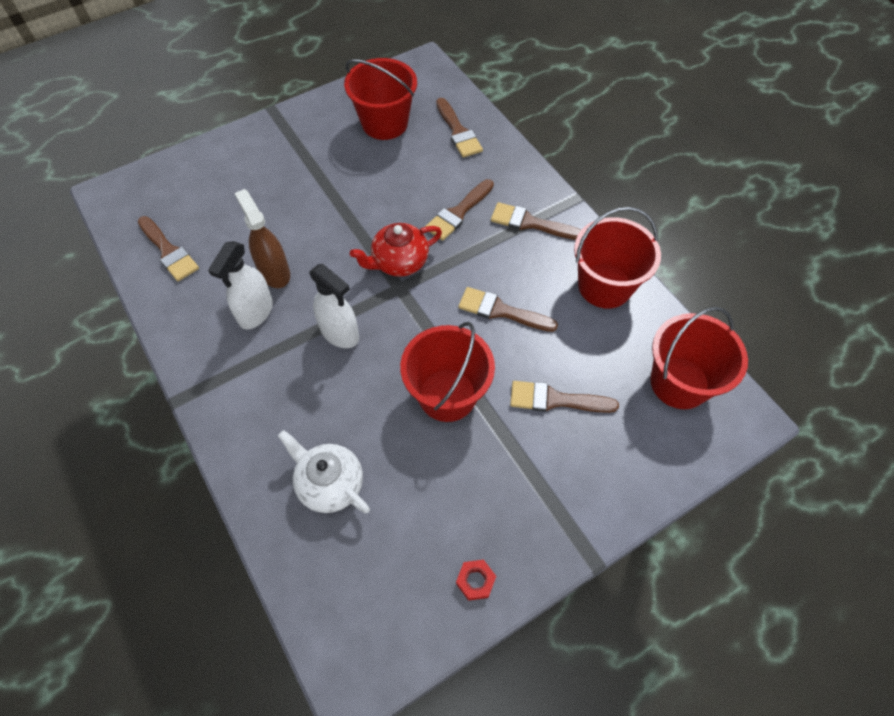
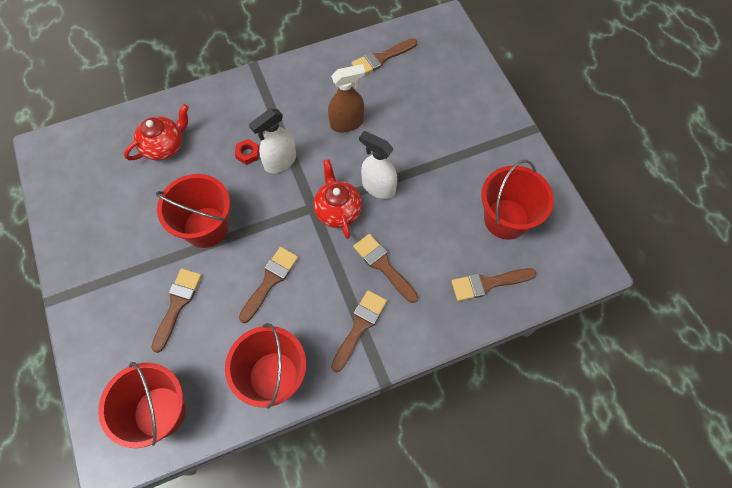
camera: 100 degrees right, 5 degrees up
(256, 312) = (313, 110): white spray bottle -> white spray bottle (378, 187)
(329, 484) = (164, 146): white teapot -> red teapot
(475, 581) = (68, 222): red nut -> red nut (248, 154)

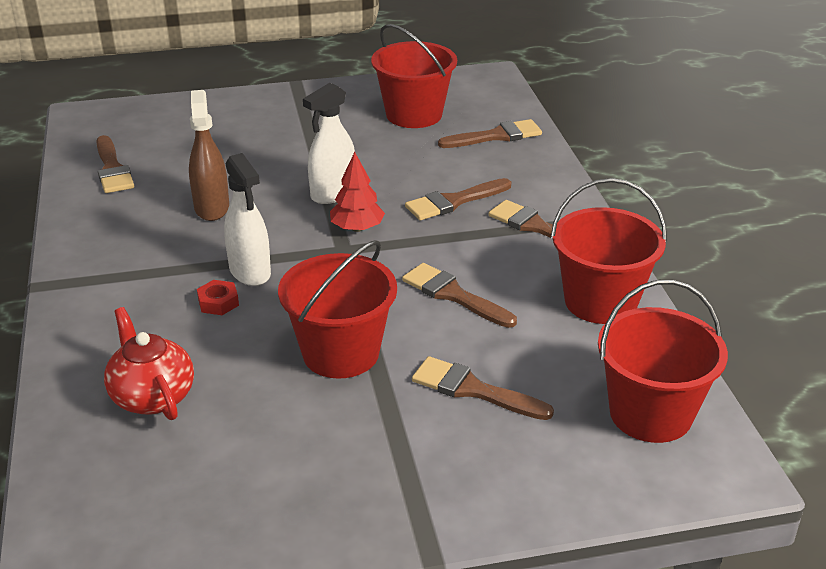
camera: 80 degrees left, 30 degrees down
(338, 210) = (357, 228): red teapot -> red tree
(488, 283) = (496, 136): brown brush -> brown brush turned 105 degrees counterclockwise

